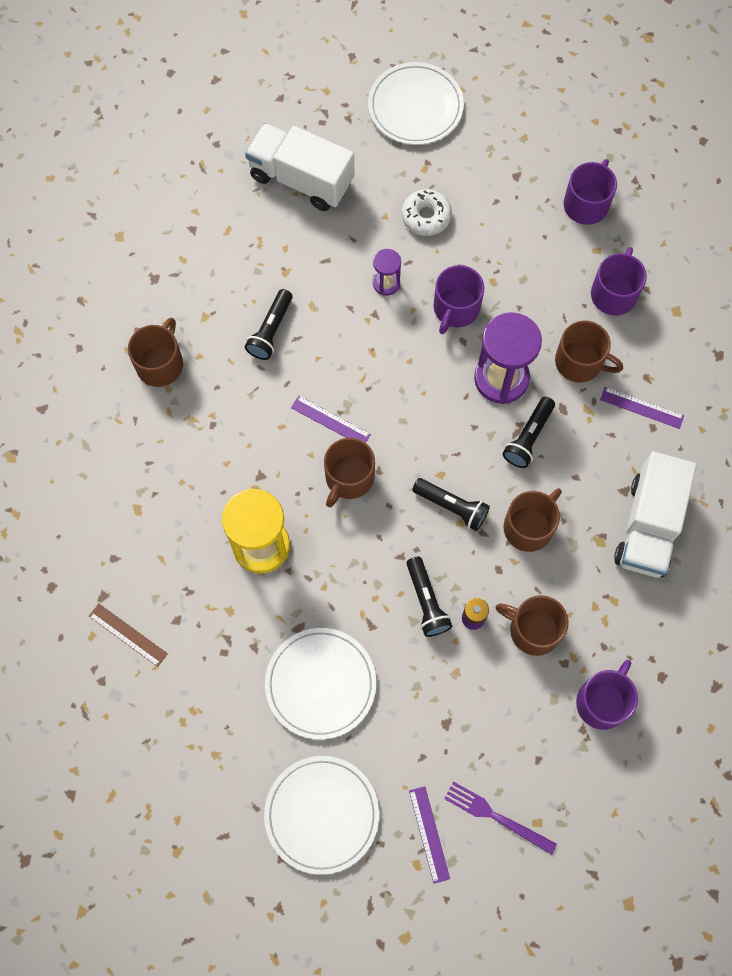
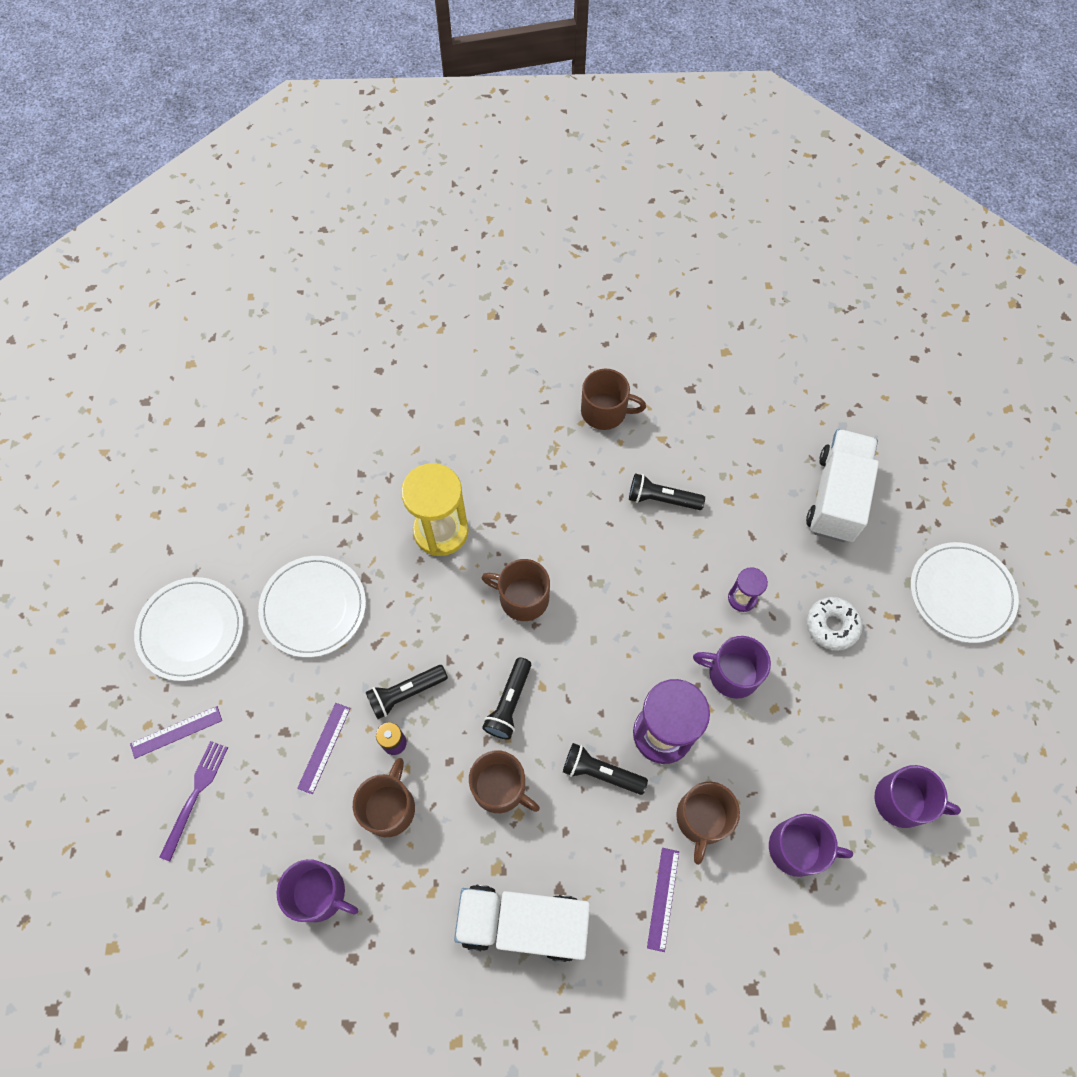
camera: 80 degrees right, 5 degrees down
(128, 635) = (343, 437): brown ruler -> none
(330, 421) = (579, 570): purple ruler -> purple ruler (324, 747)

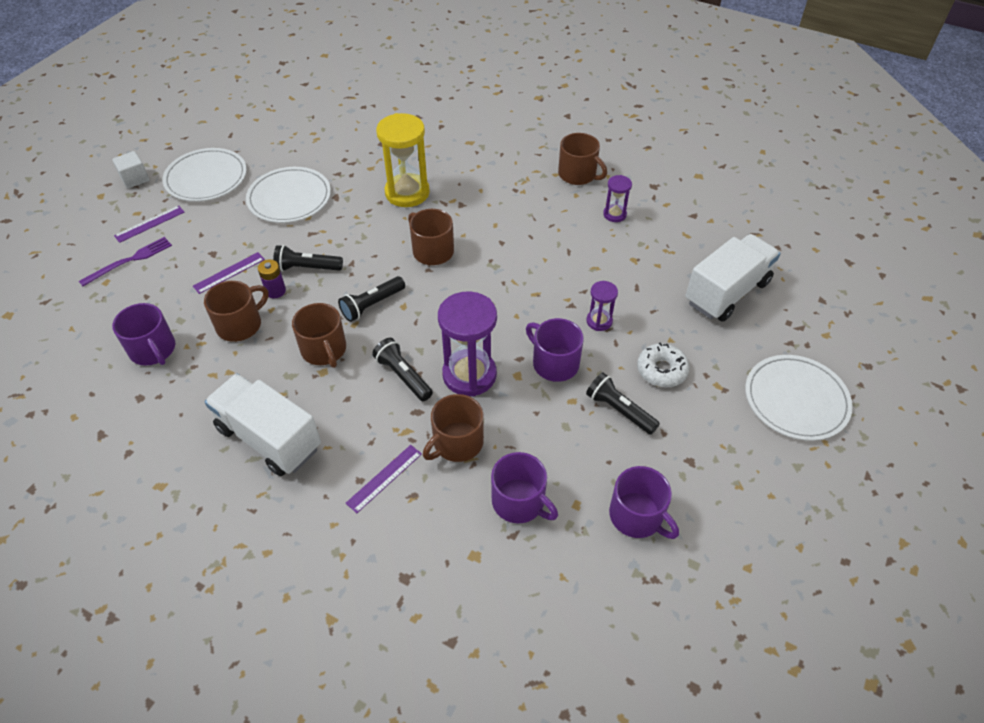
camera: 30 degrees right, 15 degrees down
(103, 677) = (135, 179): none -> white cube
(176, 732) = (149, 224): purple ruler -> purple ruler turned 45 degrees counterclockwise
(662, 499) = (582, 238): black flashlight -> black flashlight (619, 410)
(675, 449) = (614, 214): none -> purple hourglass

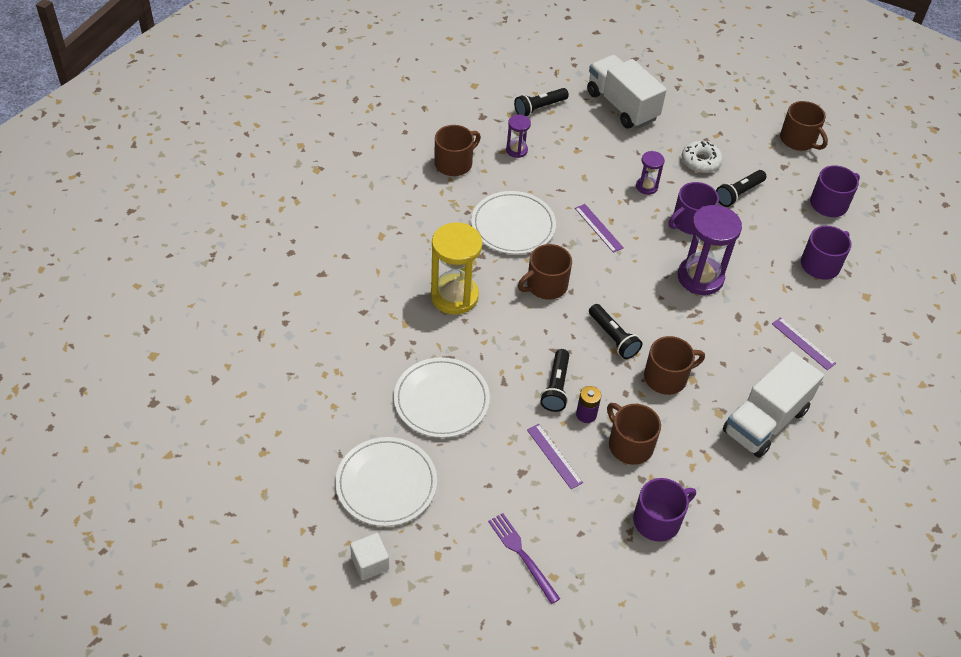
camera: 85 degrees left, 0 degrees up
(149, 224) = (460, 539): purple ruler -> purple ruler (598, 228)
(403, 376) = (700, 322): black flashlight -> black flashlight (539, 108)
(457, 442) = (769, 294): brown mug -> brown mug (798, 140)
(796, 399) = (730, 99): white plate -> white plate (513, 225)

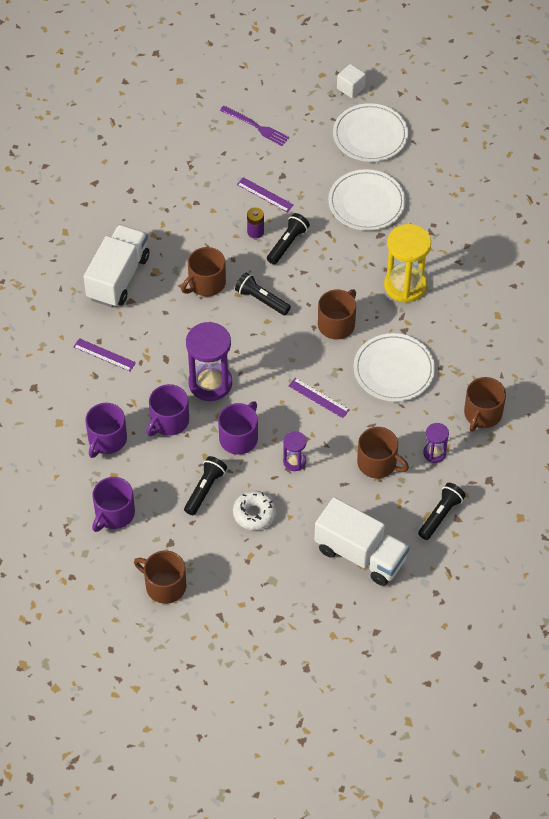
camera: 160 degrees right, 5 degrees up
(556, 387) = (287, 244): black flashlight -> black flashlight turned 45 degrees clockwise
(629, 445) = (214, 222): brown mug -> brown mug (378, 463)
(658, 520) = (174, 180): purple mug -> purple mug (169, 421)

